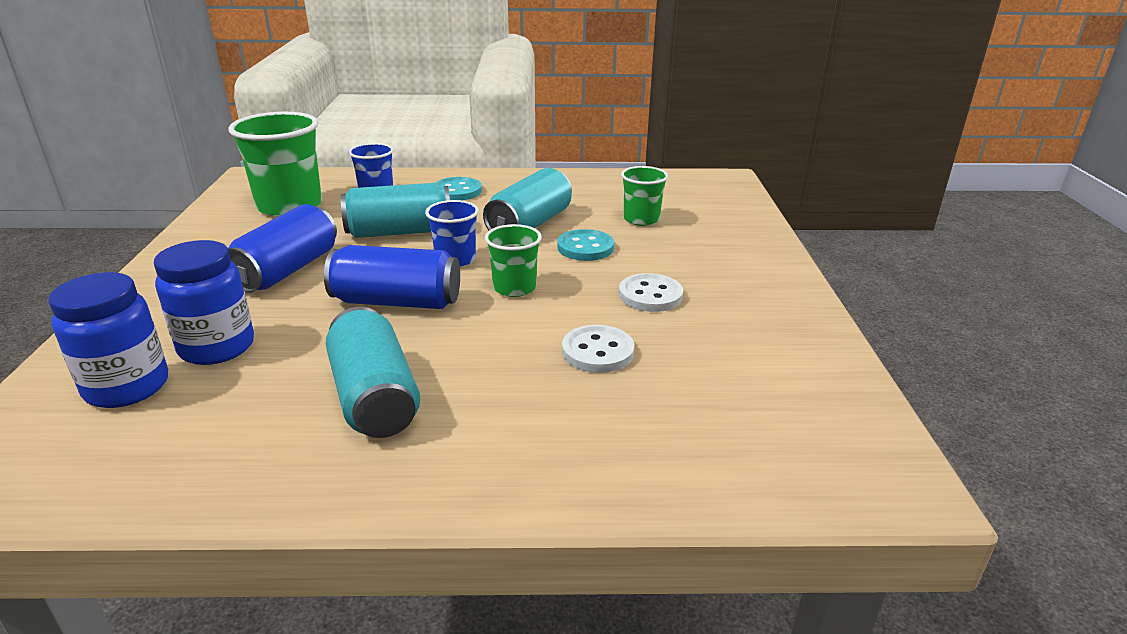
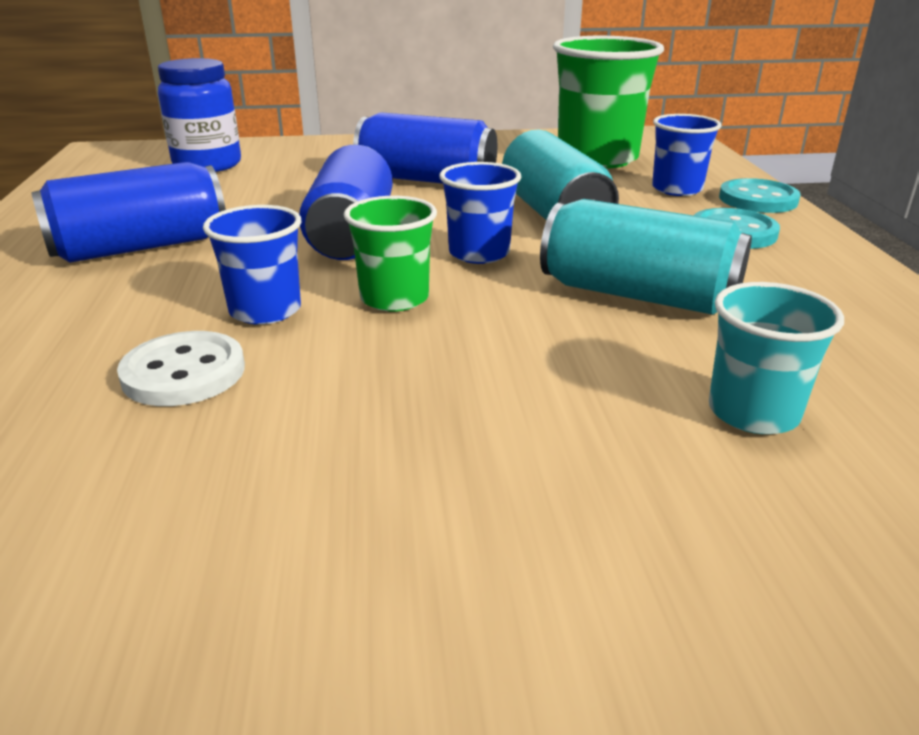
camera: 85 degrees right, 0 degrees up
(217, 347) = (264, 179): blue jar -> none
(375, 397) = (141, 247): turquoise can -> blue can
(520, 330) = (265, 310): none -> blue cup
(585, 247) = (565, 349): turquoise button -> turquoise button (758, 199)
(641, 219) = (753, 412): green cup -> turquoise cup
(650, 295) = (374, 424): white button -> none

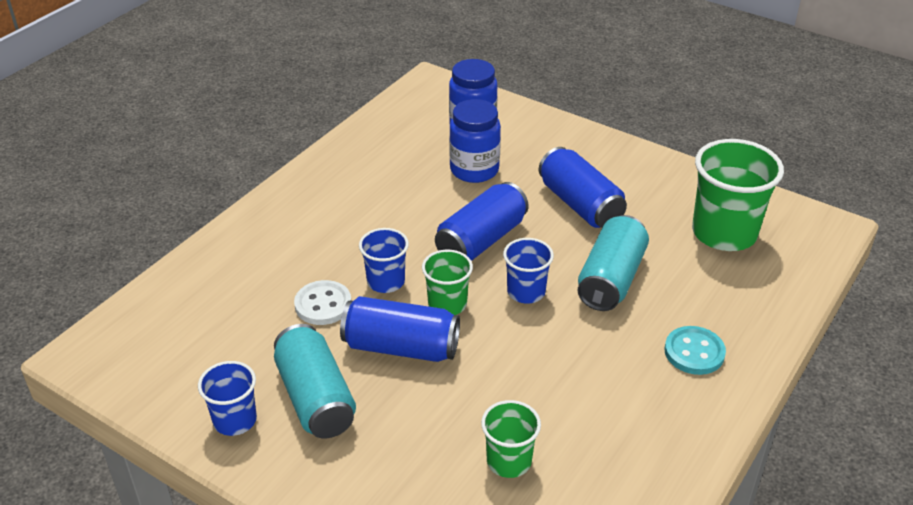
camera: 40 degrees right, 10 degrees up
(141, 247) = (375, 200): blue can -> blue can (401, 347)
(257, 190) = (474, 170): none -> blue jar
(638, 295) = (563, 368): turquoise can -> turquoise can (316, 398)
(677, 189) = (726, 294): blue cup -> blue cup (235, 420)
(753, 412) = (509, 461): turquoise cup -> green cup
(758, 199) = (764, 332): turquoise button -> none

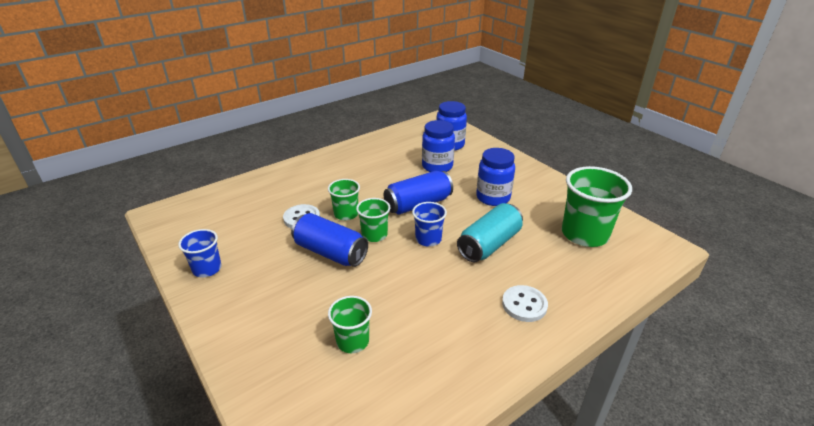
camera: 20 degrees right, 5 degrees down
(316, 398) = (260, 268): turquoise can -> none
(386, 281) = (346, 214): blue cup -> green cup
(580, 204) = (493, 197): blue can -> blue jar
(694, 352) = (524, 305): turquoise button -> white button

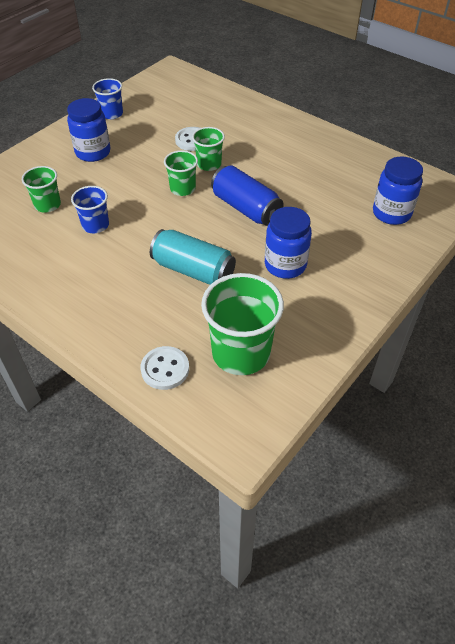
camera: 75 degrees right, 15 degrees up
(330, 252) = (149, 168): blue can -> none
(428, 239) = (188, 225): blue cup -> blue cup (95, 225)
(437, 166) = (331, 210): blue jar -> blue jar (93, 152)
(524, 305) = (107, 304): white button -> white button (165, 369)

